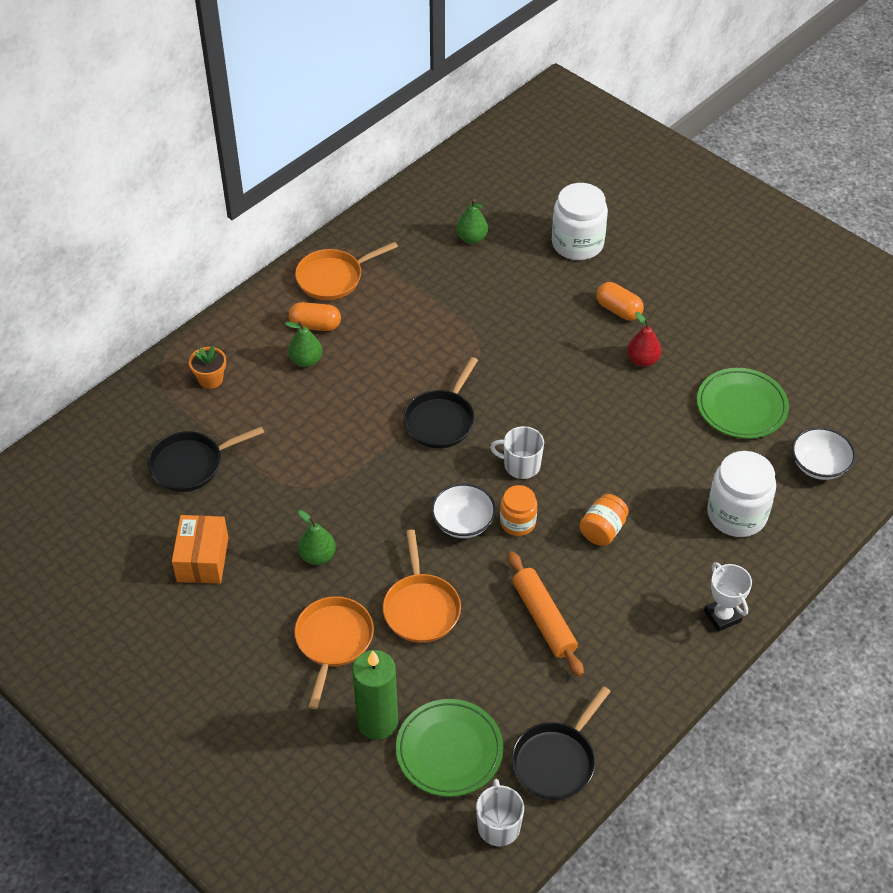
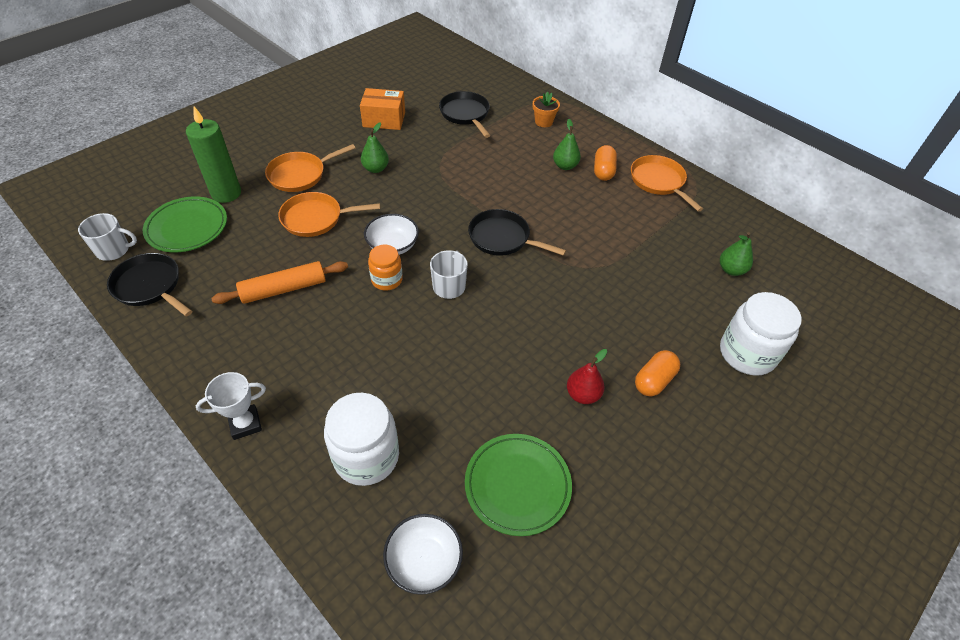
camera: 90 degrees right, 0 degrees up
(333, 641) = (300, 175): orange pan -> orange pan turned 135 degrees clockwise
(603, 530) = (367, 338): orange jar -> none

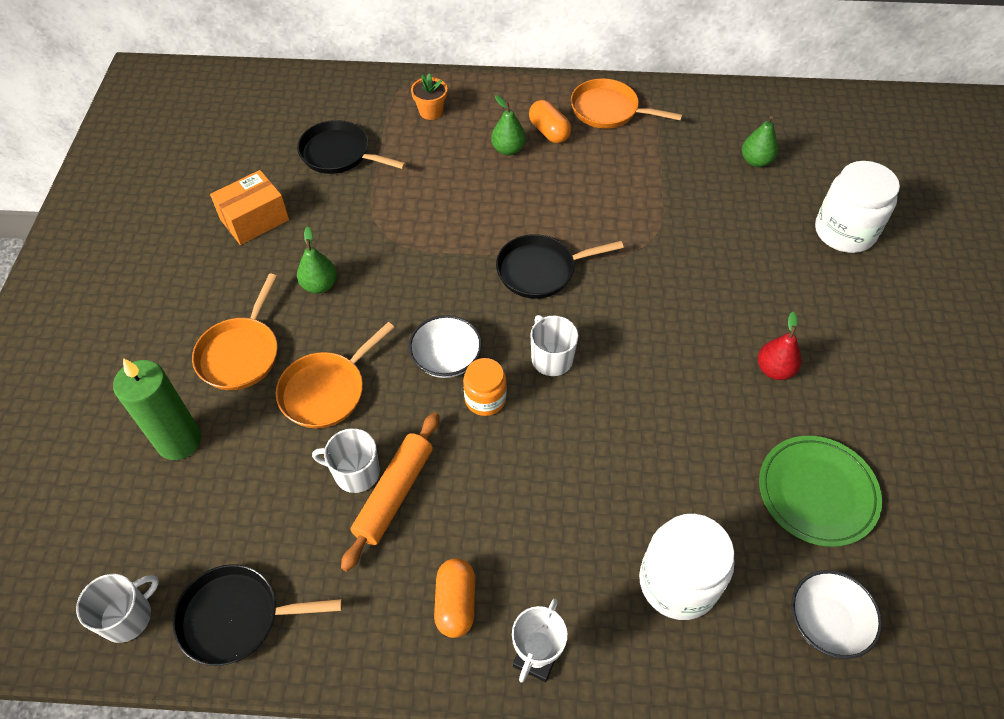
camera: 40 degrees left, 5 degrees up
(187, 228) = (186, 517): green plate -> none
(280, 265) = (355, 472): none -> white mug
(654, 380) = (809, 311): orange capsule -> orange capsule (455, 603)

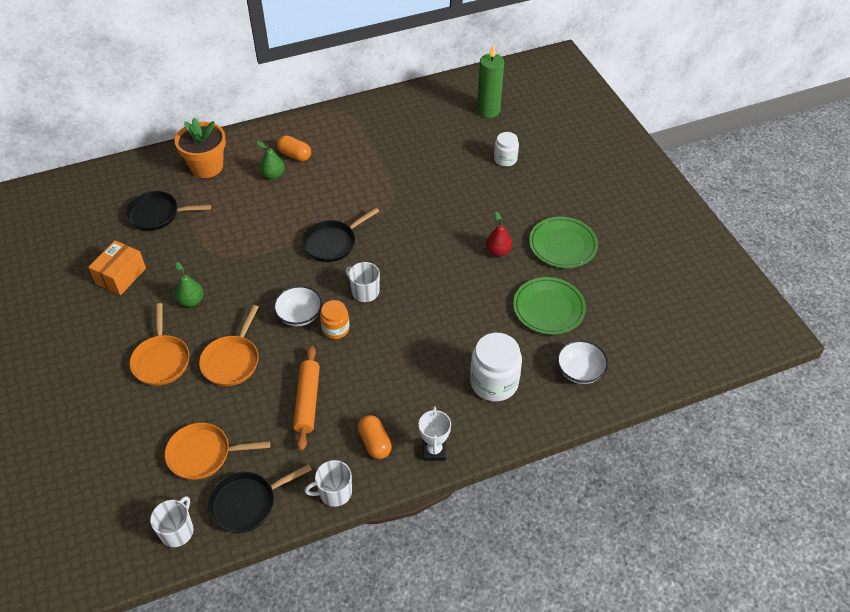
camera: 25 degrees left, 5 degrees down
(179, 441) = (150, 425): green candle -> green candle (488, 110)
(355, 472) = (277, 399): white mug -> white mug (334, 492)
(431, 111) = (207, 166): orange flower pot -> orange flower pot, size x1.87
(608, 110) = (327, 129): orange pan -> orange pan (203, 454)
(756, 161) = (435, 133): green pear -> none
(844, 232) = (505, 159): white jar -> white jar, size x0.59
(881, 397) = (562, 245): none -> green plate

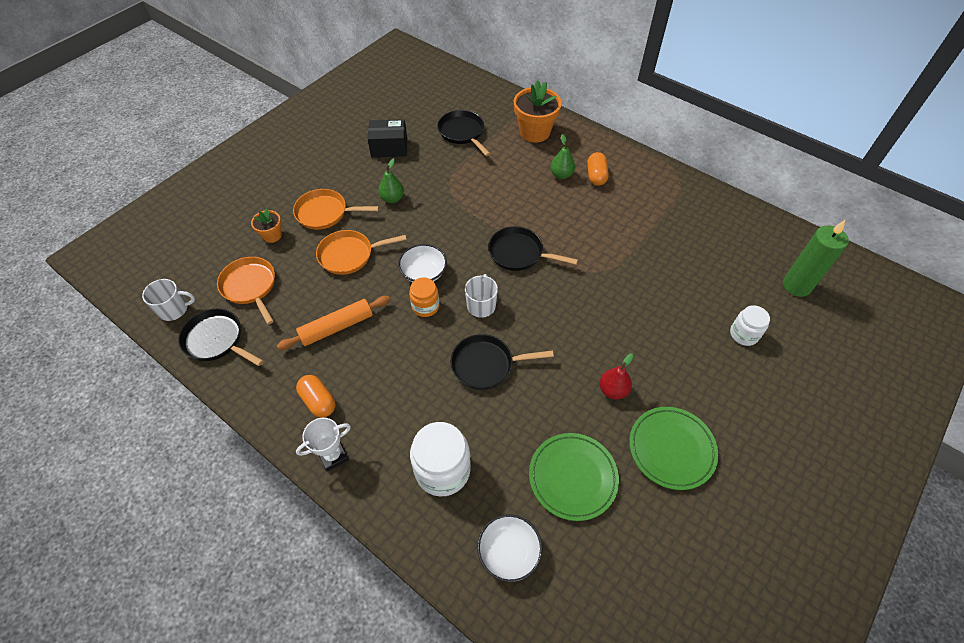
camera: 60 degrees right, 5 degrees up
(121, 276) = (389, 147): orange box -> black box
(151, 414) = (272, 235): none -> orange flower pot
(161, 360) = (325, 213): orange pan -> orange pan turned 45 degrees clockwise
(334, 492) = (252, 397): white mug -> none
(375, 443) = (318, 401): orange capsule -> orange capsule turned 75 degrees counterclockwise
(423, 314) = (486, 365): none -> black pan

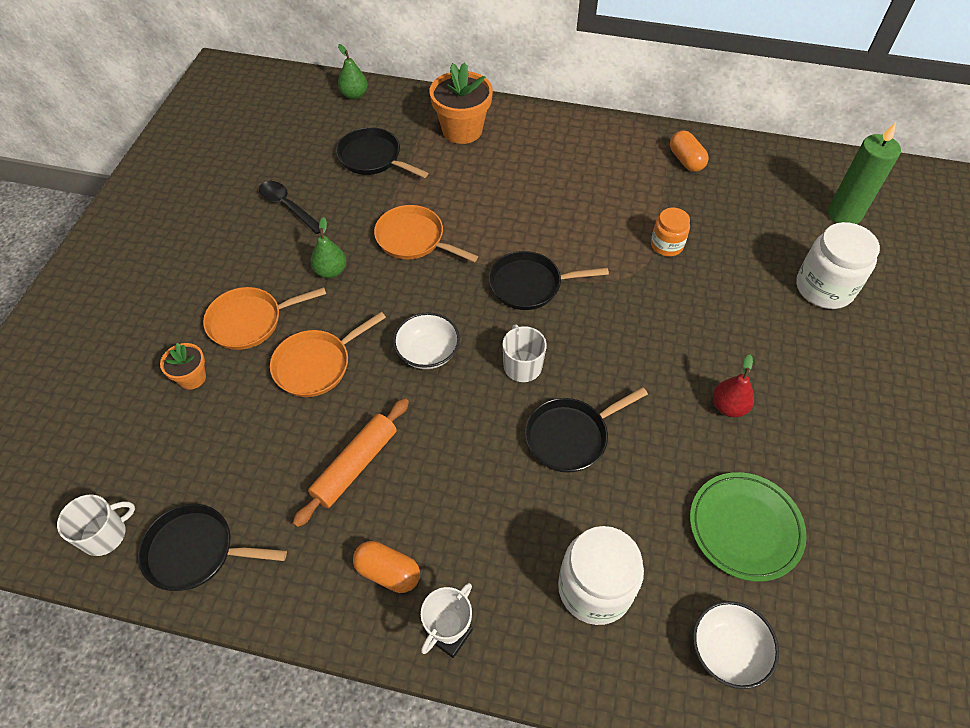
camera: 25 degrees left, 0 degrees up
(250, 287) = (202, 459): orange pan -> orange pan (414, 239)
(389, 147) = (287, 206): black box -> black spoon
(425, 306) = (454, 393): orange jar -> orange jar (666, 245)
(561, 175) = (524, 172): green pear -> green pear (354, 95)
(596, 176) = (565, 161): orange capsule -> orange capsule (686, 160)
(671, 449) = (827, 448): green plate -> none
(744, 334) = (824, 288): white jar -> white jar, size x1.69

